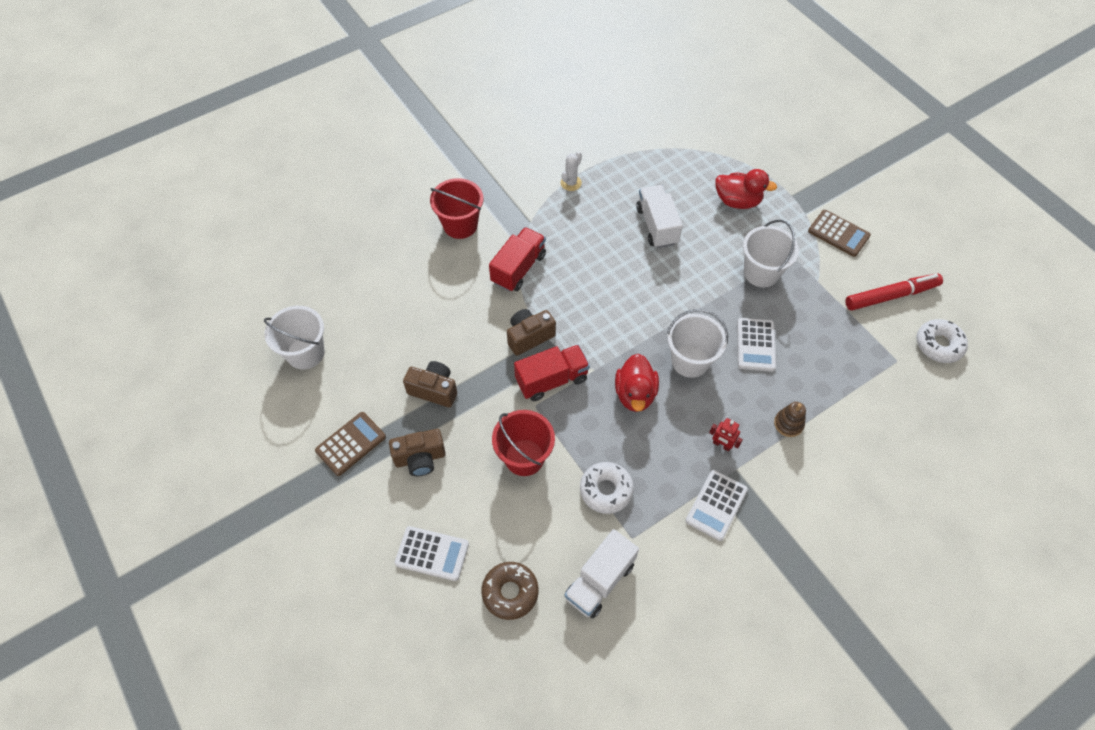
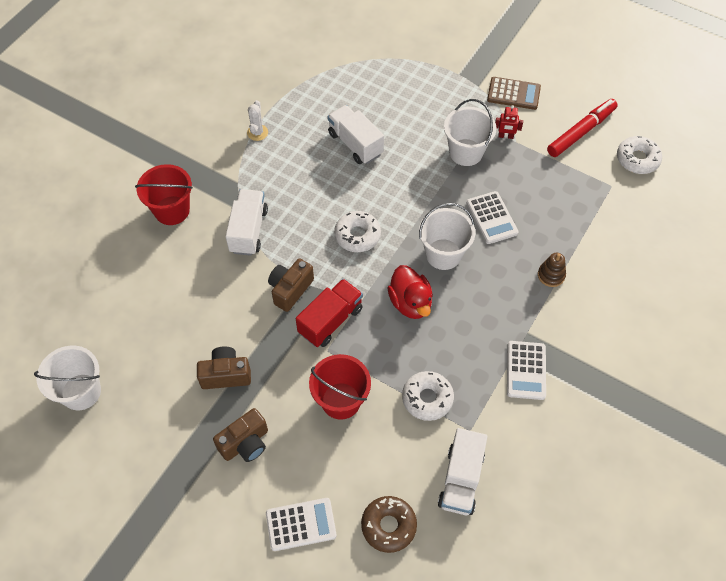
camera: 25 degrees left, 0 degrees up
(351, 444) = (171, 458): brown calculator -> none
(518, 268) = (248, 230): red truck -> white truck
(616, 311) = (357, 235): none -> white donut
(721, 445) = (505, 316): red robot -> red robot (505, 136)
(737, 201) = (415, 96): red duck -> none

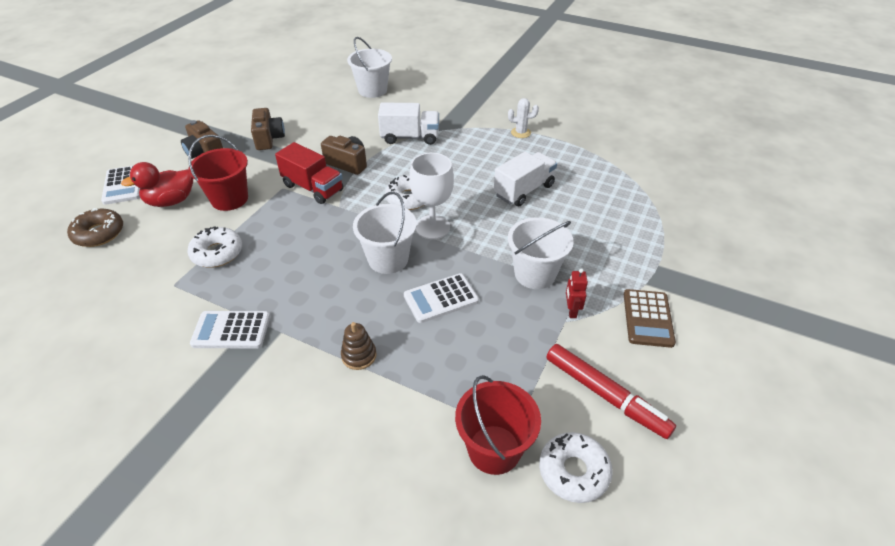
camera: 85 degrees right, 15 degrees down
(81, 392) = (268, 83): white bucket -> white bucket (372, 90)
(172, 210) = (427, 100): red bucket -> red bucket (494, 449)
(402, 218) = (432, 227): none -> white goblet
(410, 303) = (328, 237): red duck -> red duck (171, 201)
(460, 479) = (123, 279): white truck -> none

